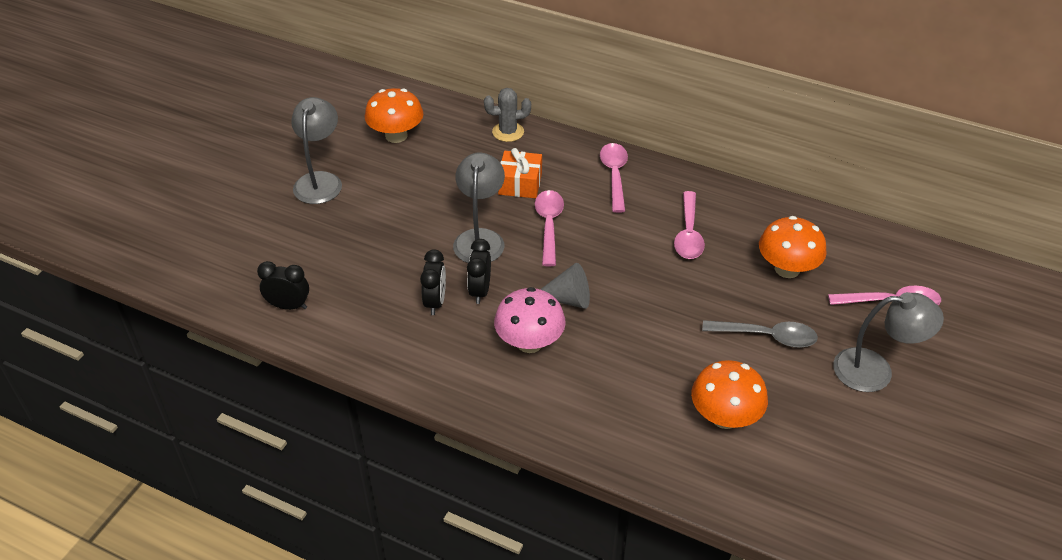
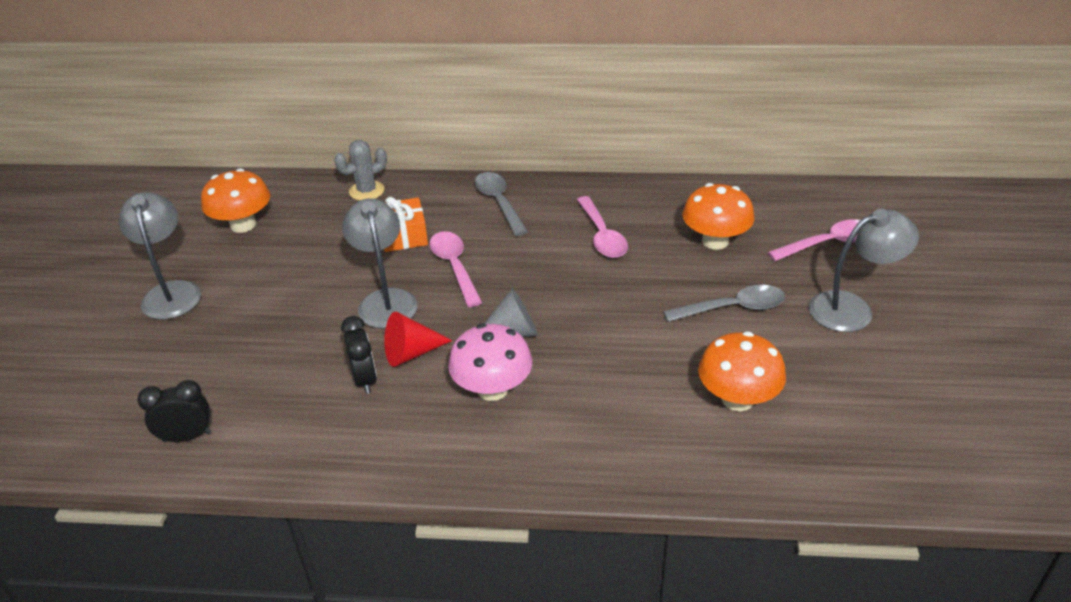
camera: 20 degrees left, 5 degrees down
(480, 291) = (411, 353): black clock -> red cone
(614, 175) = (499, 203): pink spoon -> grey spoon

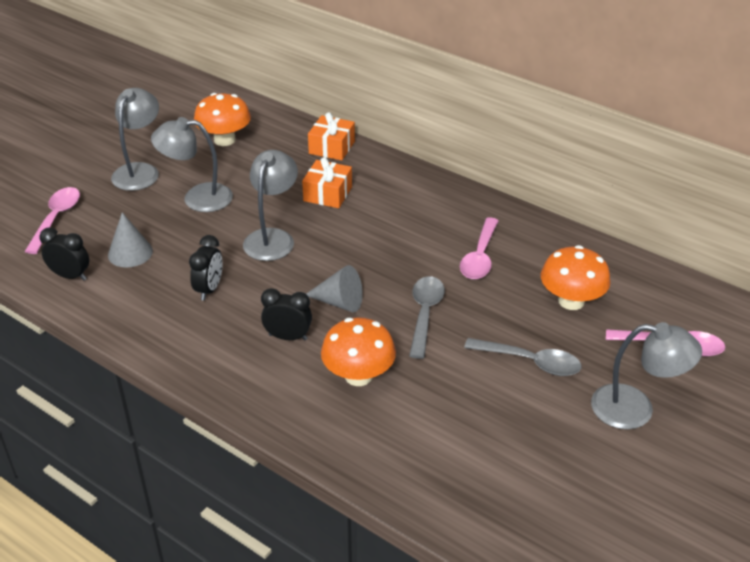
camera: 30 degrees right, 0 degrees up
(238, 381) = (130, 253): none -> grey cone
(266, 293) = (197, 198): none -> grey lamp
(366, 191) = (332, 147): grey cactus -> orange gift
(411, 353) = (256, 285): red cone -> none
(454, 267) = (343, 234): pink spoon -> pink spoon (56, 218)
(492, 389) = (288, 337): pink mushroom -> black clock
(499, 203) = (423, 196): grey spoon -> grey spoon (425, 314)
(737, 399) = (462, 432): orange mushroom -> orange mushroom (358, 375)

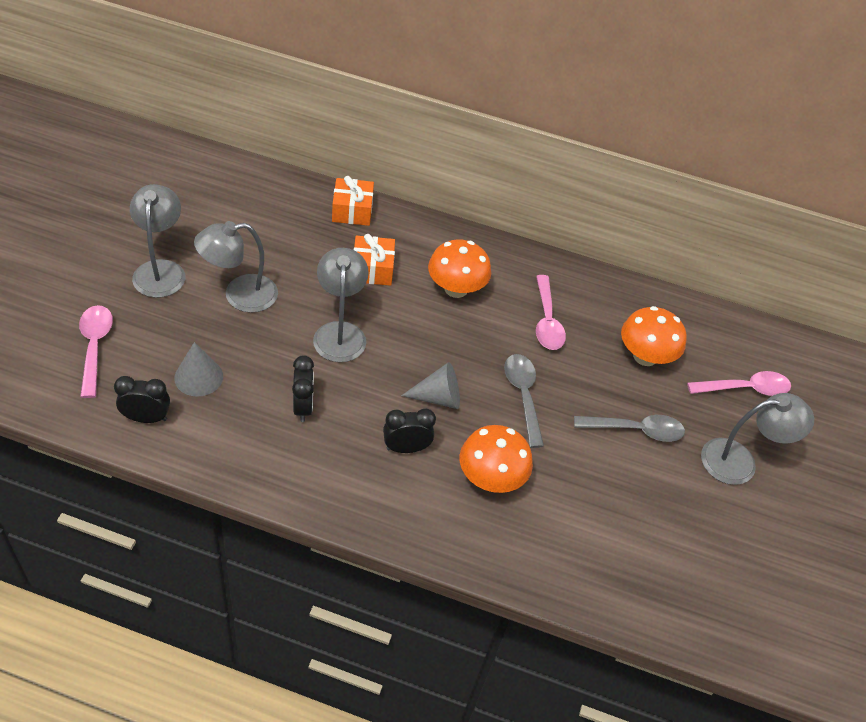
camera: 25 degrees left, 10 degrees up
(224, 140) = (235, 216): orange mushroom -> orange mushroom (456, 288)

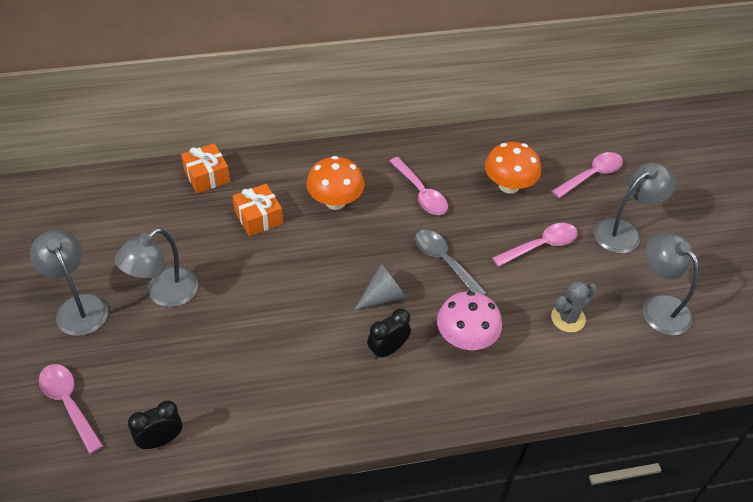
camera: 25 degrees left, 0 degrees up
(198, 377) = (180, 381): grey cone -> none
(303, 407) = (284, 360): black clock -> none
(340, 332) = (269, 283): grey lamp -> grey lamp (659, 307)
(491, 478) = (466, 338): orange mushroom -> pink mushroom
(612, 514) = (568, 318): none -> grey cactus
(635, 430) = (540, 246): grey spoon -> pink spoon

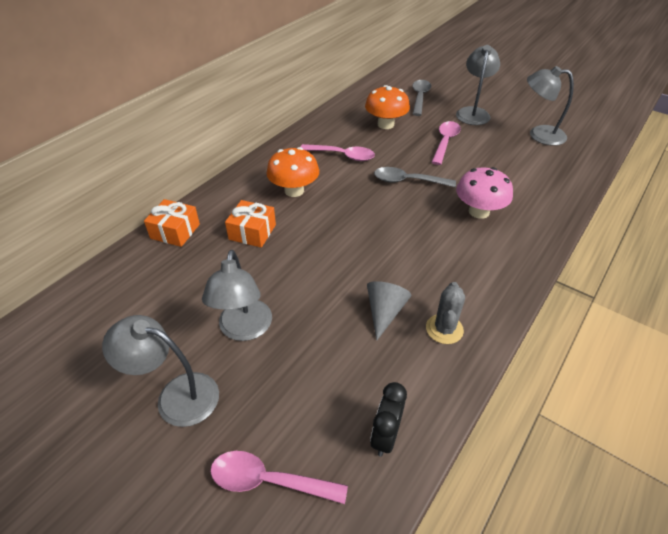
camera: 40 degrees left, 5 degrees down
(383, 296) = (401, 222): grey cone -> grey cone (384, 312)
(387, 349) = (447, 249): black clock -> none
(568, 318) = (510, 166): grey cactus -> grey cactus (444, 329)
(591, 175) = (420, 97): pink spoon -> grey spoon

